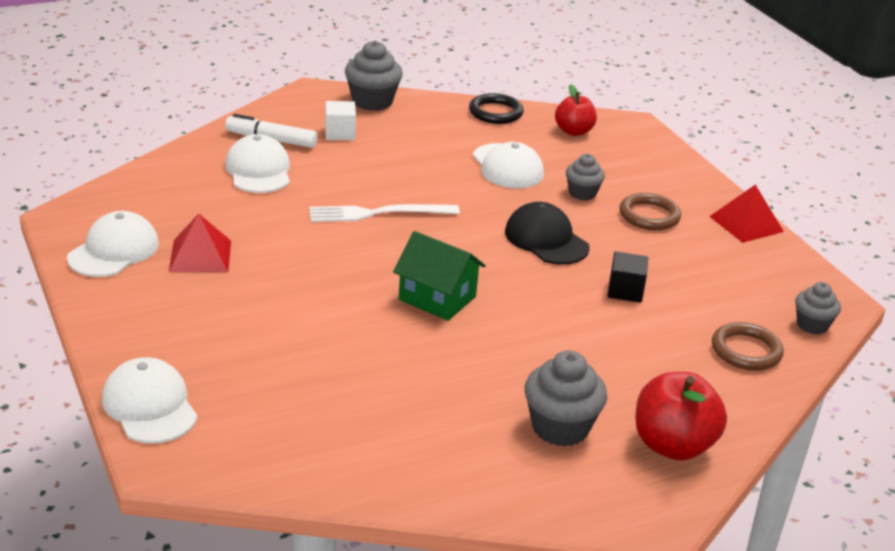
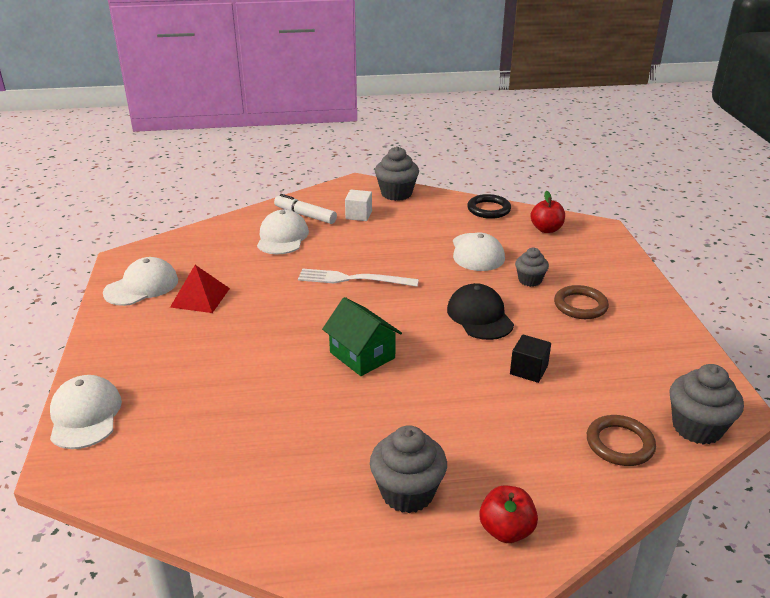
camera: 20 degrees right, 0 degrees up
(673, 445) = (506, 530): red apple -> red apple, size x0.66
(746, 224) = (668, 322): red pyramid -> none
(812, 325) = (697, 427): grey cupcake -> grey cupcake, size x1.61

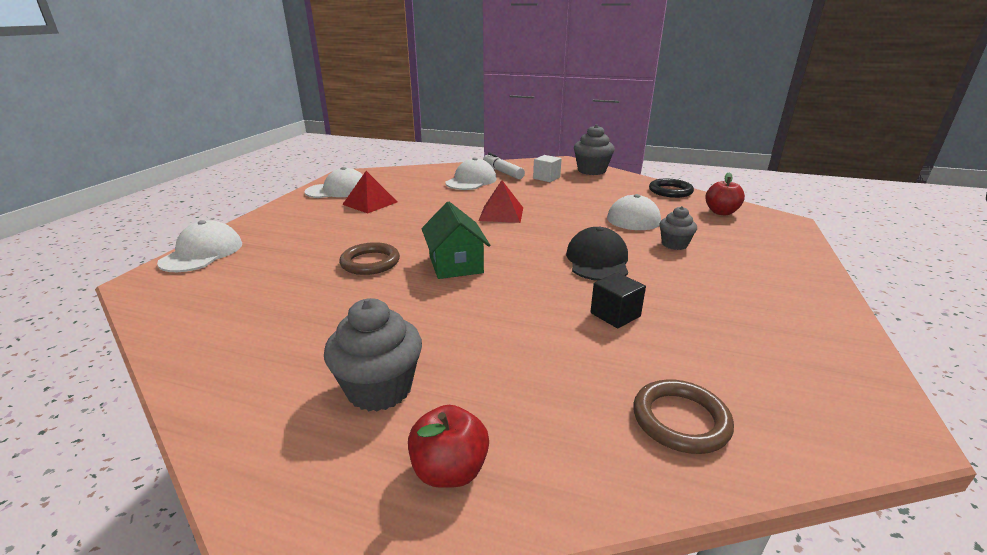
camera: 25 degrees right, 5 degrees down
(353, 279) = (501, 214): white fork -> red pyramid
(580, 305) = (719, 274): brown ring -> brown ring (370, 262)
(697, 427) = (814, 436): grey cupcake -> none

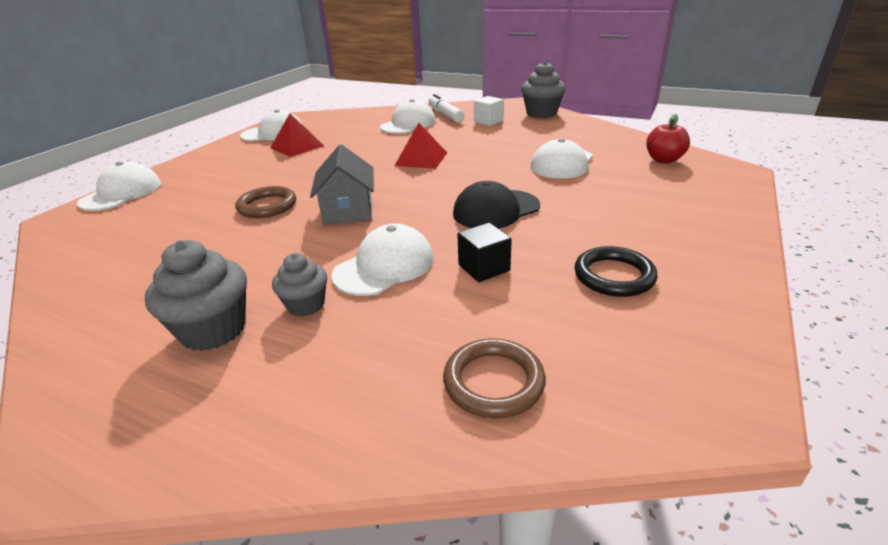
camera: 10 degrees right, 5 degrees up
(449, 470) = (238, 412): red apple -> none
(455, 264) = (348, 210): green house -> grey house
(520, 317) = (384, 266): none -> white cap
(597, 260) = (496, 210): black cap -> black cap turned 135 degrees counterclockwise
(670, 191) = (617, 136): black ring -> black ring (614, 276)
(674, 244) = (590, 195): grey cupcake -> grey cupcake (306, 305)

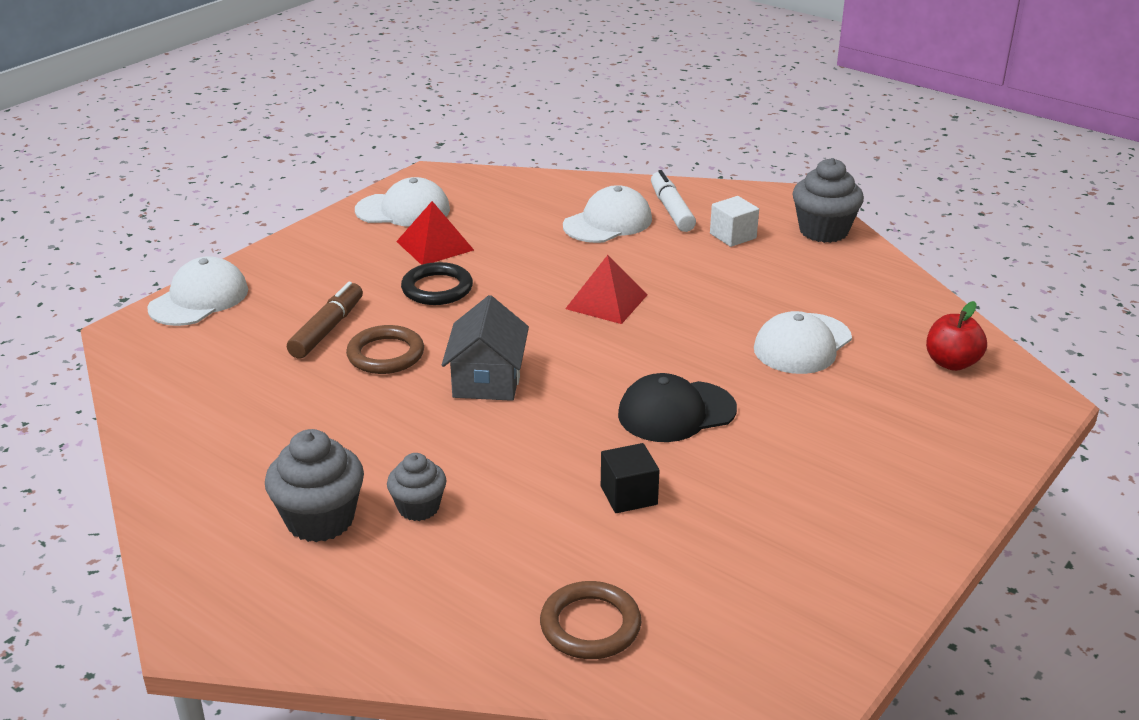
camera: 10 degrees right, 0 degrees up
(221, 197) = (327, 329): none -> brown marker
(384, 266) = (514, 473): white cap -> none
(614, 276) = (774, 532): black ring -> black ring (437, 288)

